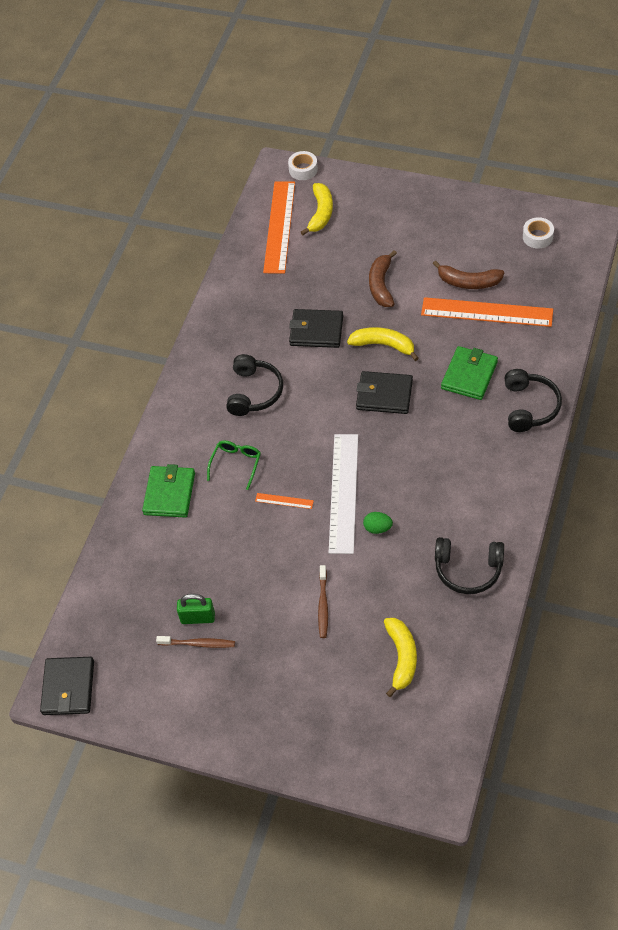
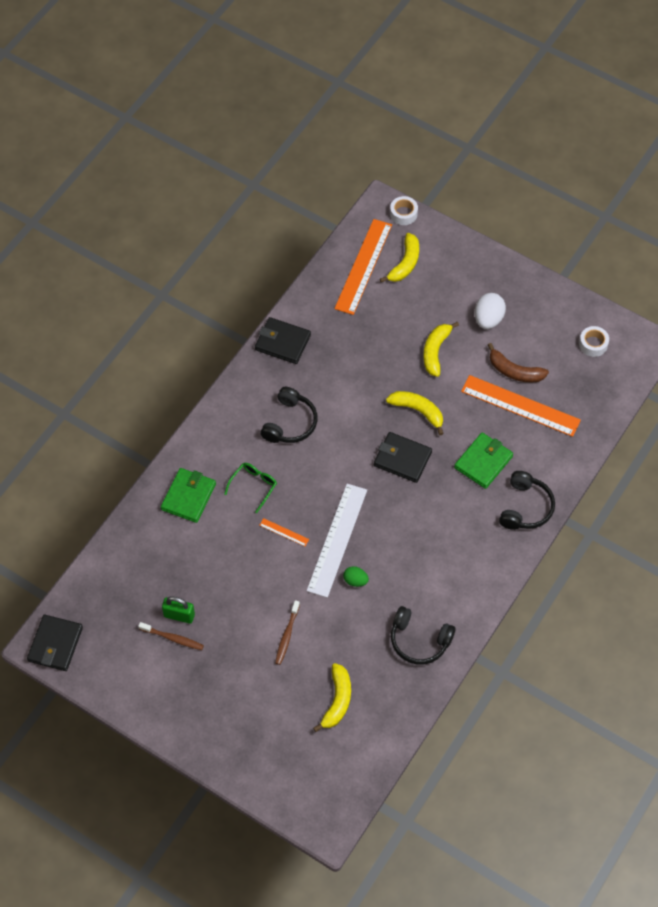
camera: 10 degrees right, 5 degrees up
(316, 331) = (363, 380): black wallet -> black wallet (282, 342)
(381, 285) = (435, 351): brown banana -> yellow banana
(423, 241) = (488, 319): none -> white egg

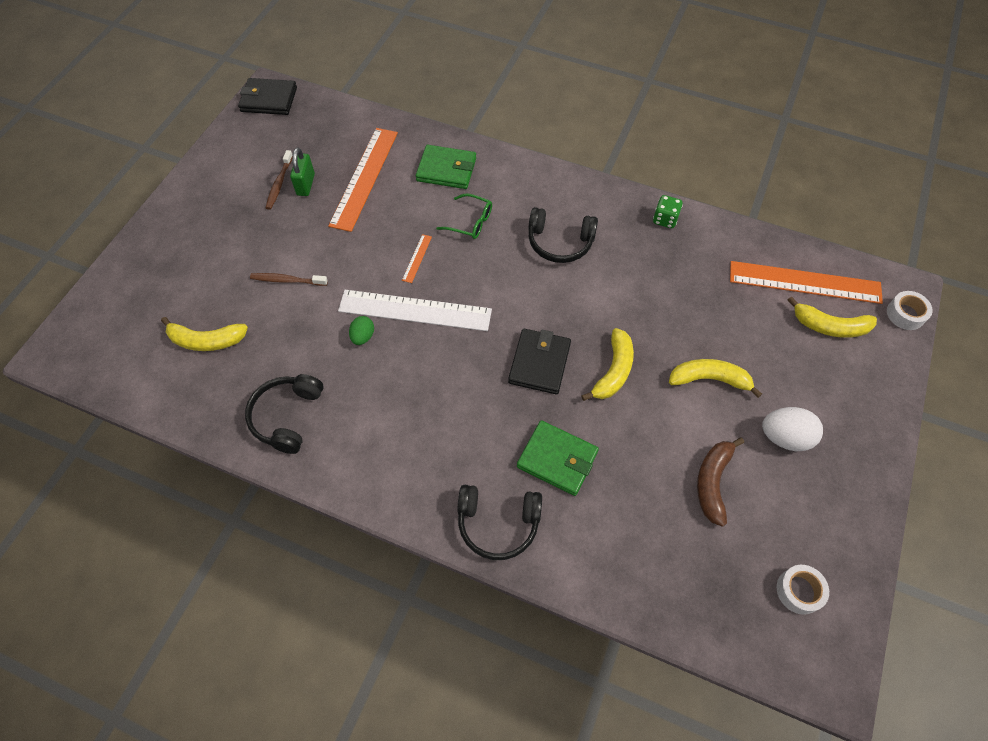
camera: 80 degrees right, 0 degrees up
(282, 342) = (665, 219): black wallet -> green dice
(520, 406) = (659, 497): orange ruler -> orange ruler (364, 178)

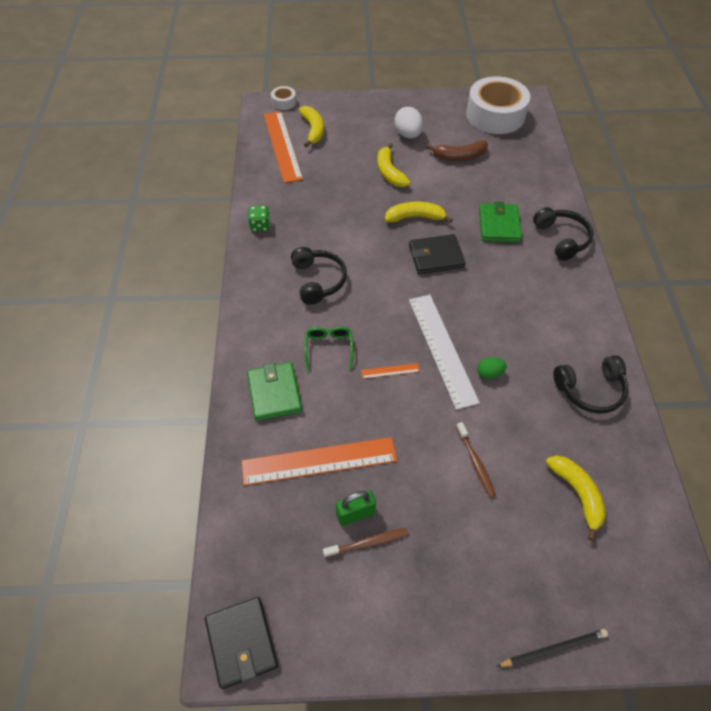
camera: 115 degrees left, 5 degrees down
(125, 258) = (553, 649): none -> black pencil
(799, 591) = (495, 115): white tape -> white tape, size x2.34

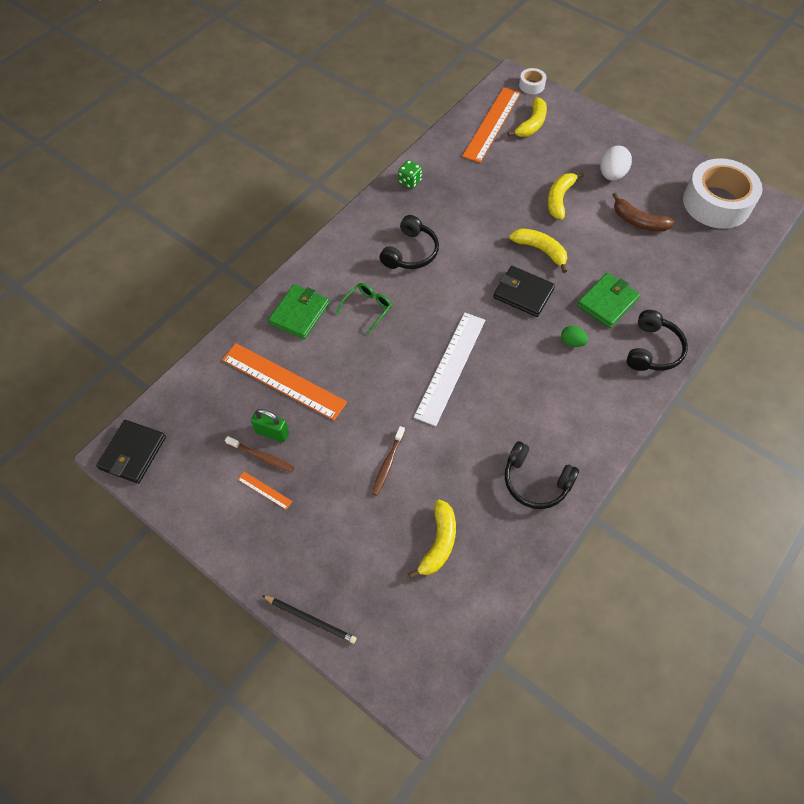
camera: 40 degrees right, 5 degrees up
(390, 371) = (394, 355): orange ruler -> orange ruler (264, 490)
(489, 373) = (467, 411): green egg -> green egg (572, 342)

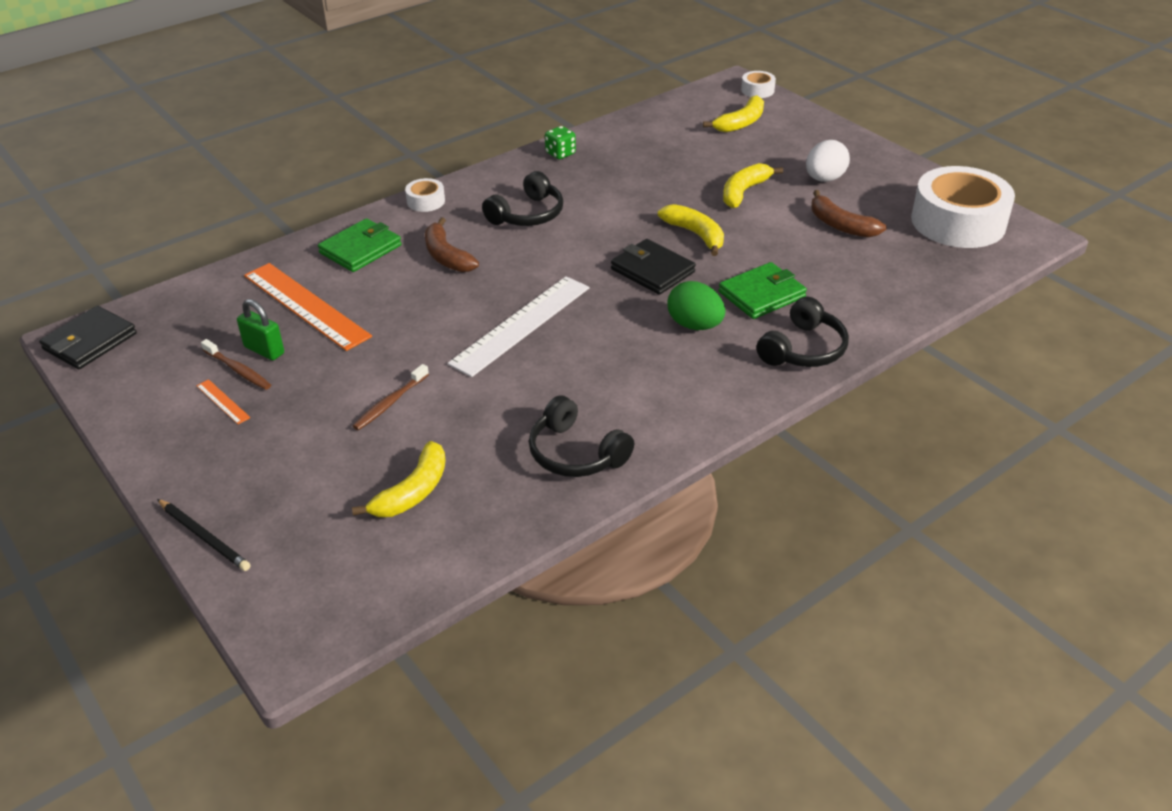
camera: 15 degrees right, 20 degrees down
(328, 252) = (426, 201): none -> white tape
(368, 308) = (446, 256): green glasses -> brown banana
(492, 124) = (690, 117): orange ruler -> none
(572, 342) = (695, 325): green egg -> green egg, size x1.67

